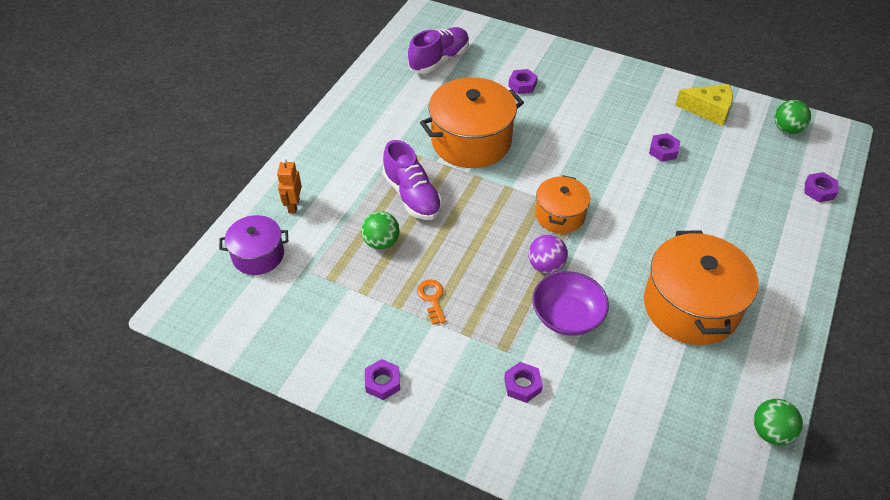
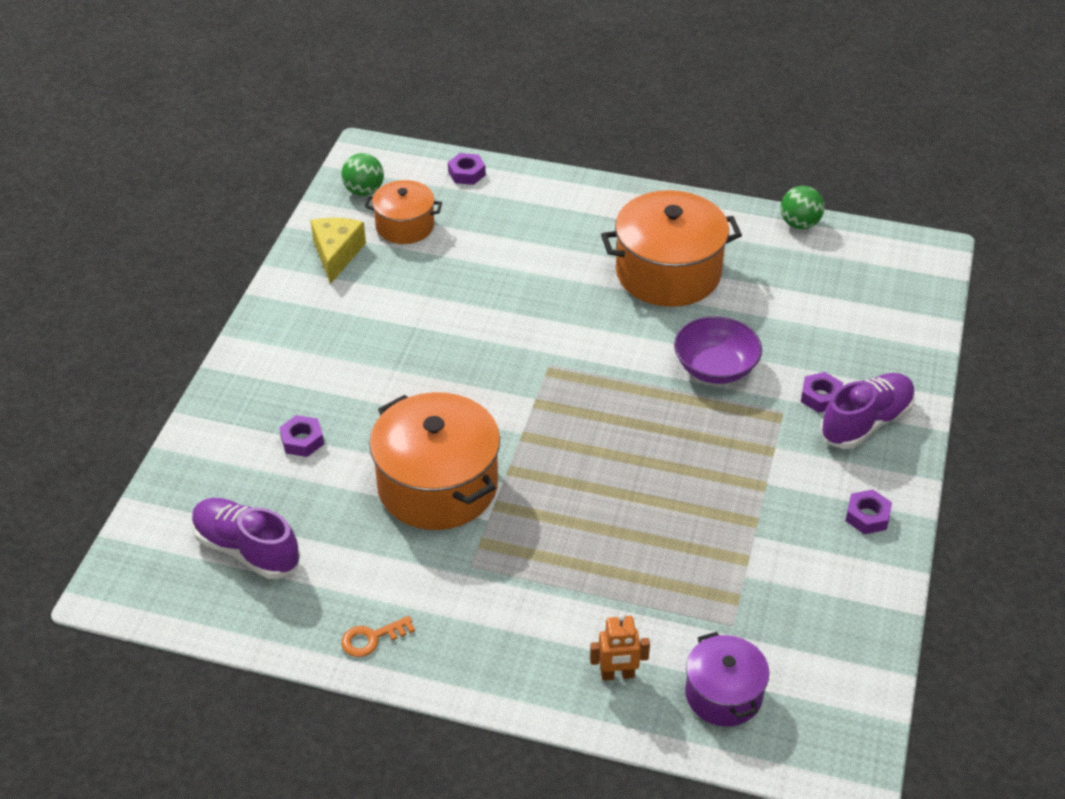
camera: 100 degrees left, 5 degrees down
(381, 242) = (657, 556): green ball -> none
(412, 196) = (563, 536): purple shoe -> purple shoe (866, 423)
(432, 298) = (732, 489): orange key -> orange key (372, 638)
(546, 266) = (647, 390): purple ball -> none
(560, 215) = (560, 383): orange pot -> orange pot (405, 226)
(663, 151) = (422, 294): purple nut -> none

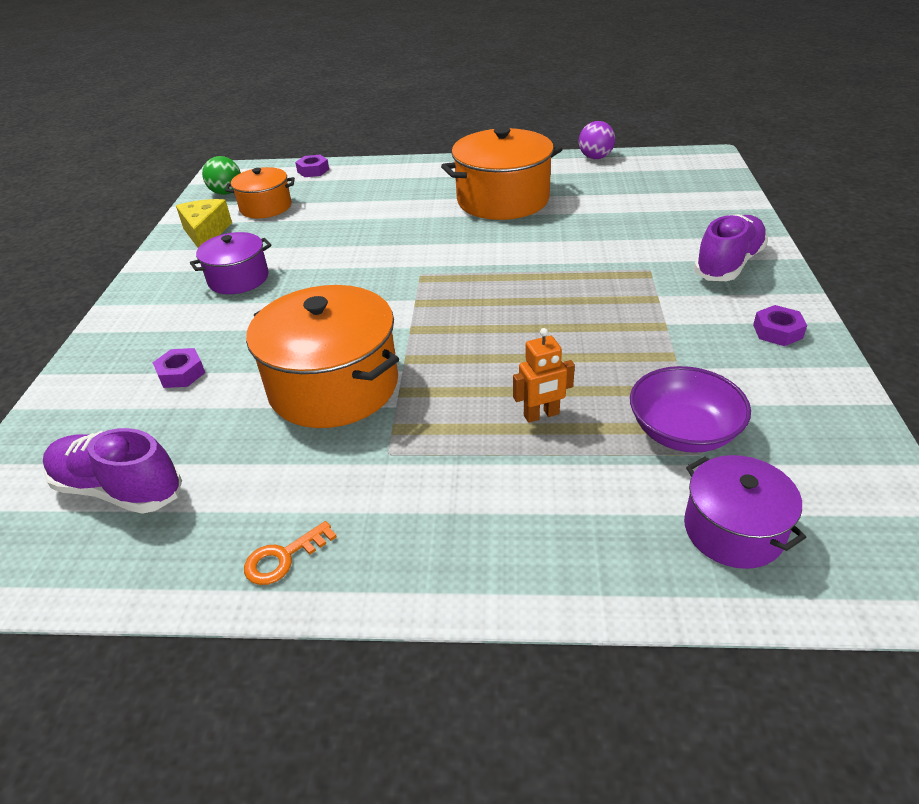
camera: 10 degrees left, 5 degrees down
(365, 330) = (238, 279): none -> purple pot
(617, 675) = (598, 535): orange robot -> orange robot (541, 415)
(715, 367) = (573, 250): purple bowl -> purple bowl (683, 431)
(799, 224) = (595, 157): green ball -> purple ball
(820, 397) = (677, 254): purple nut -> none

